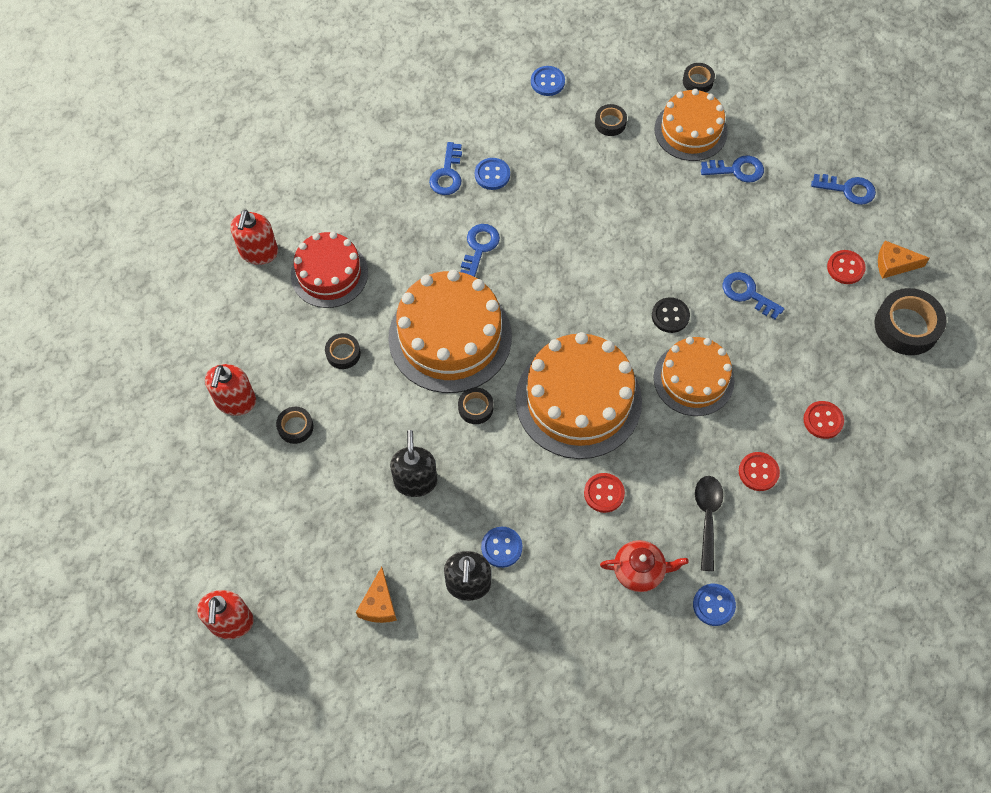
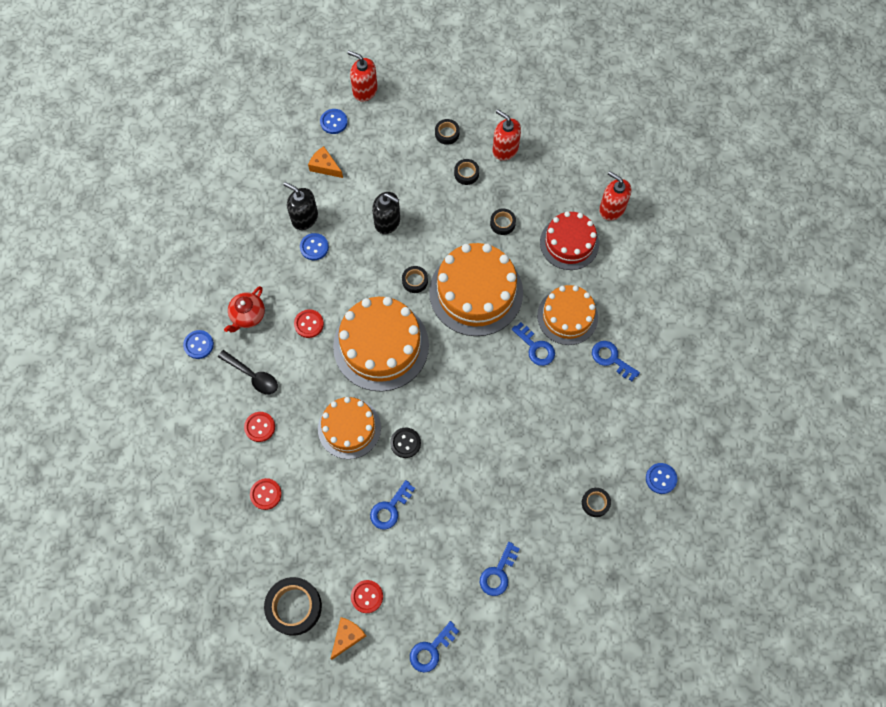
camera: 120 degrees right, 5 degrees up
(492, 175) = (594, 389): blue button -> blue button (333, 122)
(690, 131) = (554, 561): orange cake -> orange cake (567, 316)
(697, 81) = (600, 599): black tape -> black tape (447, 133)
(747, 294) = (390, 508): blue key -> blue key turned 150 degrees clockwise

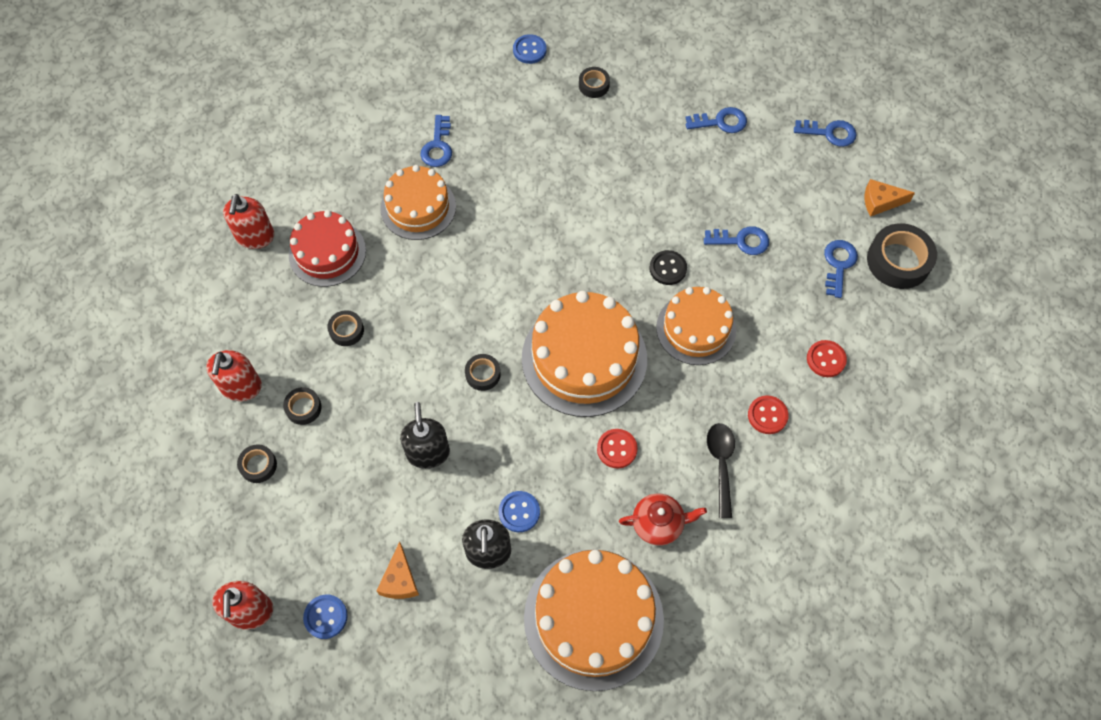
camera: 125 degrees left, 5 degrees down
(198, 345) = (735, 552): blue button -> none
(367, 596) = (834, 209): red button -> none
(476, 292) = (452, 306): orange cake -> orange cake (593, 618)
(535, 347) = (475, 215): blue key -> blue key (838, 264)

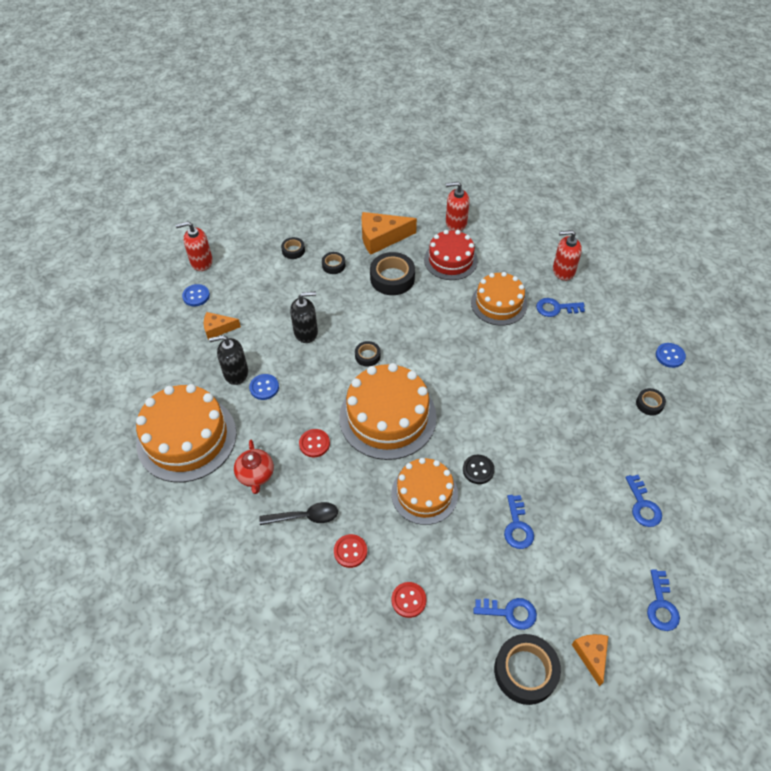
camera: 85 degrees right, 10 degrees down
(241, 387) = (345, 234): red soap dispenser -> red soap dispenser (563, 271)
(261, 337) = (381, 238): none -> orange cheese
(346, 330) = (392, 278): black tape -> black tape, size x1.89

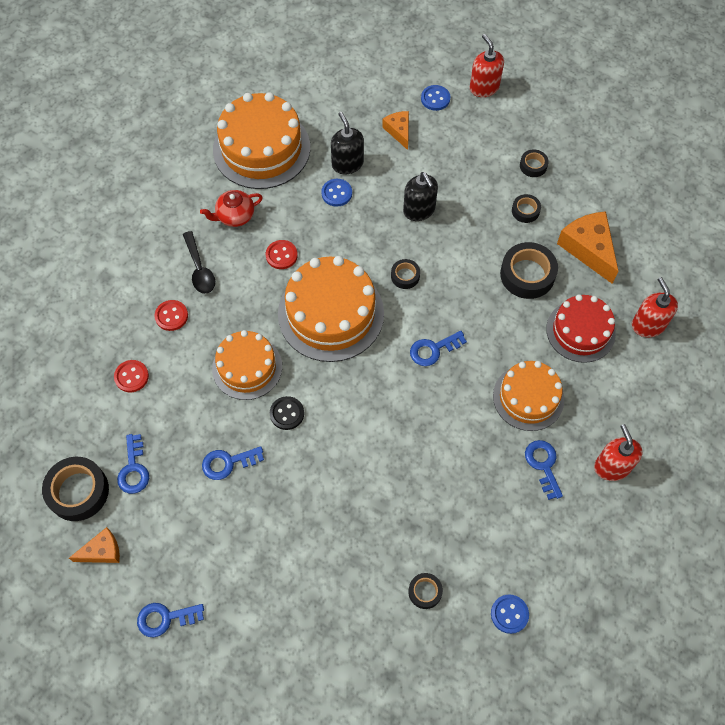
camera: 75 degrees right, 10 degrees up
(643, 505) = (281, 592): blue key -> blue key (433, 349)

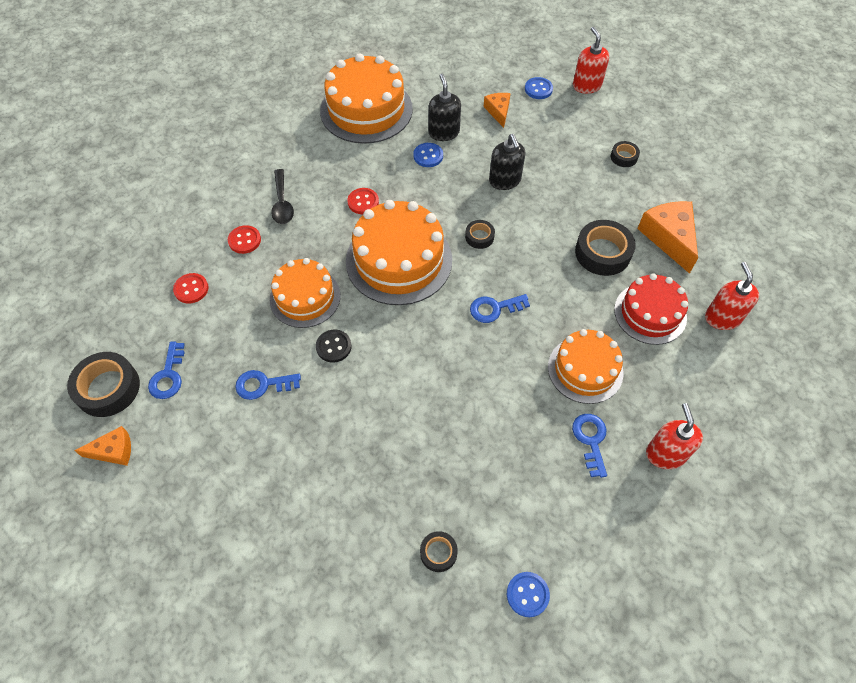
camera: 10 degrees right, 5 degrees down
(165, 618) = (157, 531): blue key -> none
(235, 216) = (327, 162): red teapot -> none
(525, 211) = (610, 195): black tape -> none

